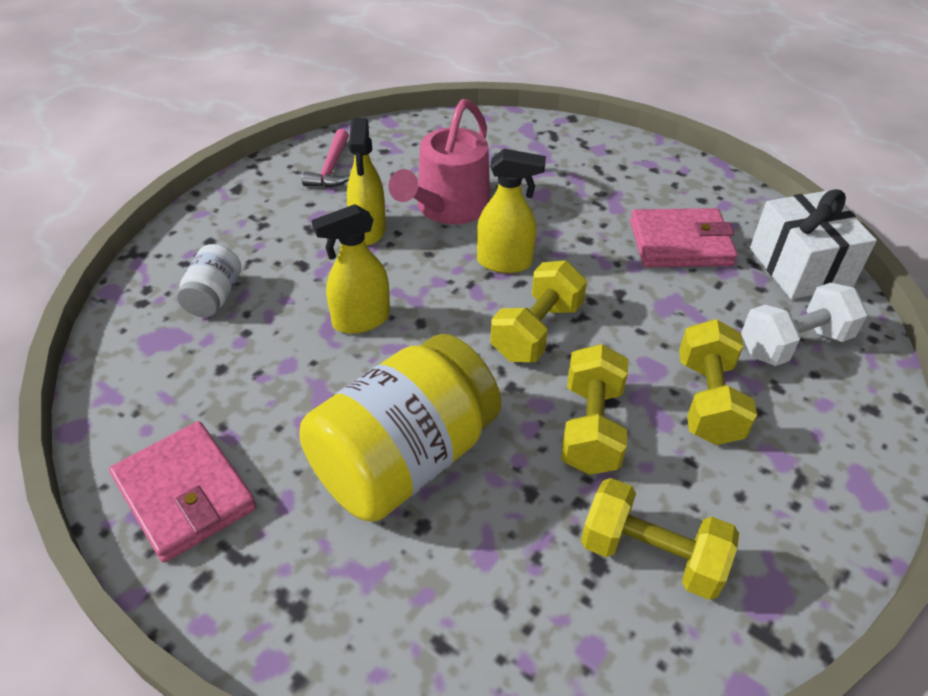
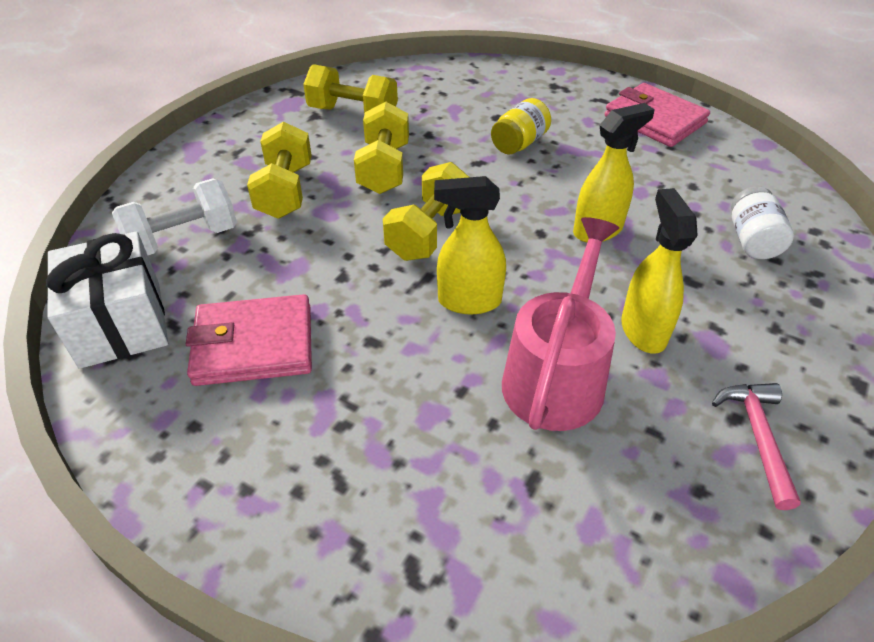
camera: 175 degrees right, 0 degrees up
(404, 460) = (519, 143): yellow jar -> yellow jar, size x0.46

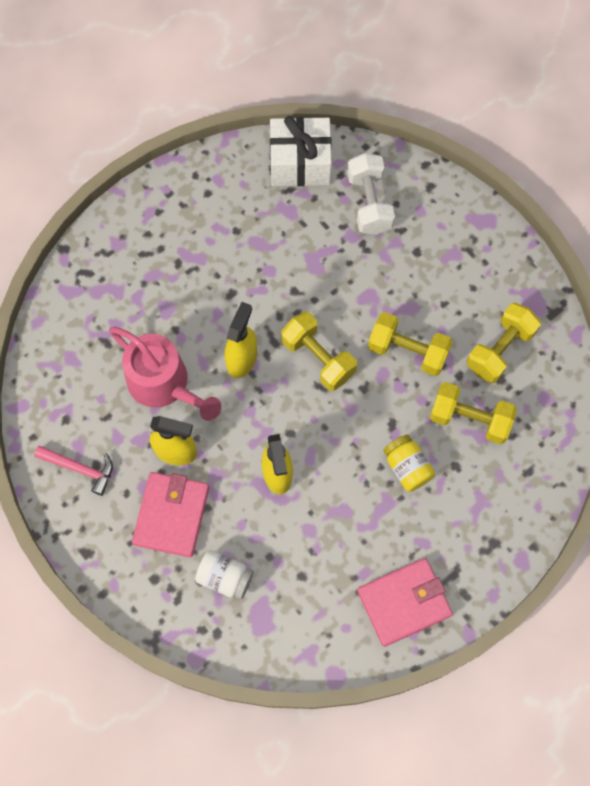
camera: 110 degrees right, 25 degrees up
(254, 345) = (253, 230): pink wallet -> pink wallet (171, 515)
(285, 191) = (403, 275): yellow dumbbell -> yellow dumbbell (469, 419)

